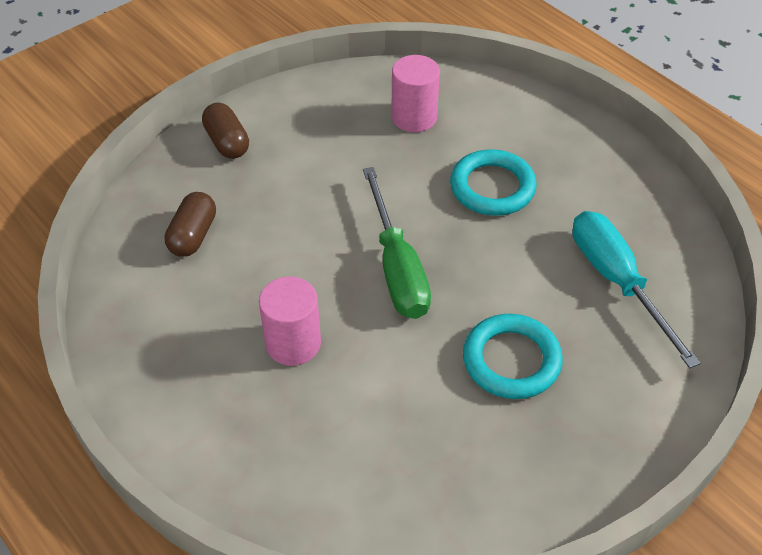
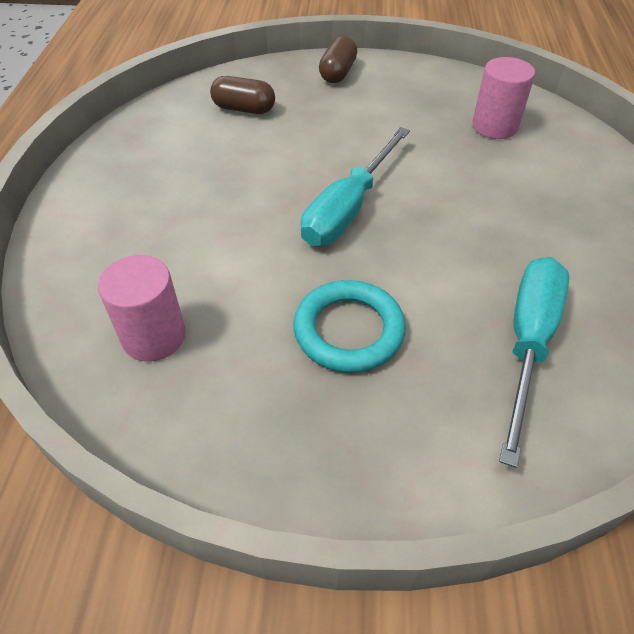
camera: 45 degrees right, 0 degrees up
(193, 235) = (244, 109): brown capsule -> brown capsule turned 45 degrees clockwise
(293, 343) = (213, 205): pink cylinder -> pink cylinder (154, 336)
(397, 267) = (348, 208): green screwdriver -> turquoise screwdriver
(492, 187) = (499, 204): turquoise ring -> none

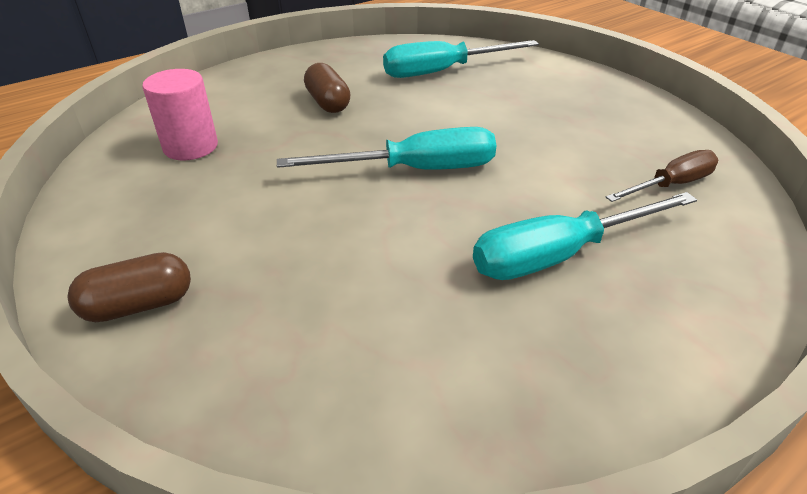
camera: 130 degrees left, 10 degrees down
(154, 336) = (671, 185): pink cylinder -> brown screwdriver
(185, 214) = (559, 254): none -> turquoise screwdriver
(244, 109) = (328, 342): brown capsule -> brown capsule (328, 103)
(349, 330) = (528, 120): turquoise ring -> none

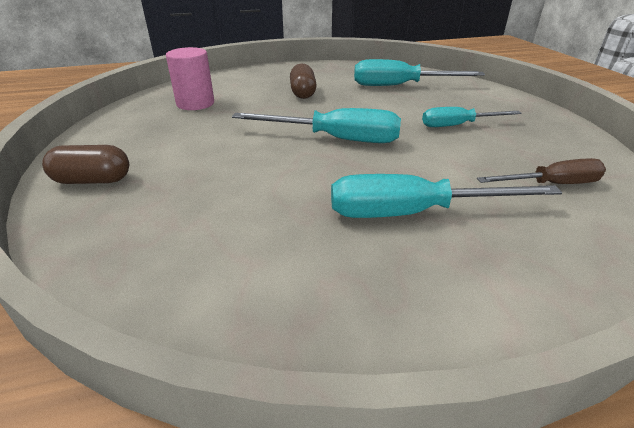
camera: 20 degrees right, 5 degrees down
(540, 122) = (458, 125): none -> turquoise screwdriver

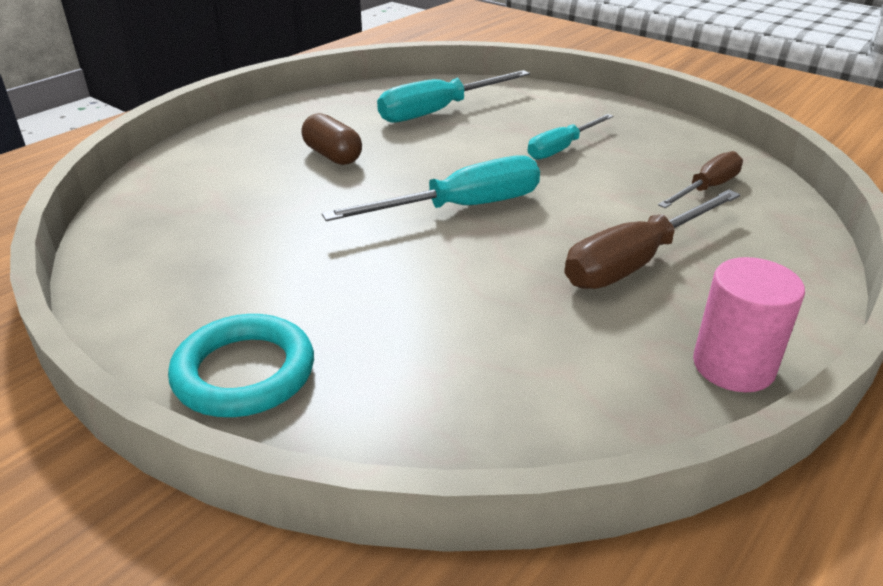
camera: 35 degrees left, 0 degrees up
(93, 180) = (244, 372): brown capsule -> turquoise ring
(195, 103) = (204, 218): pink cylinder -> pink cylinder (733, 366)
(413, 213) = (635, 261): turquoise screwdriver -> brown screwdriver

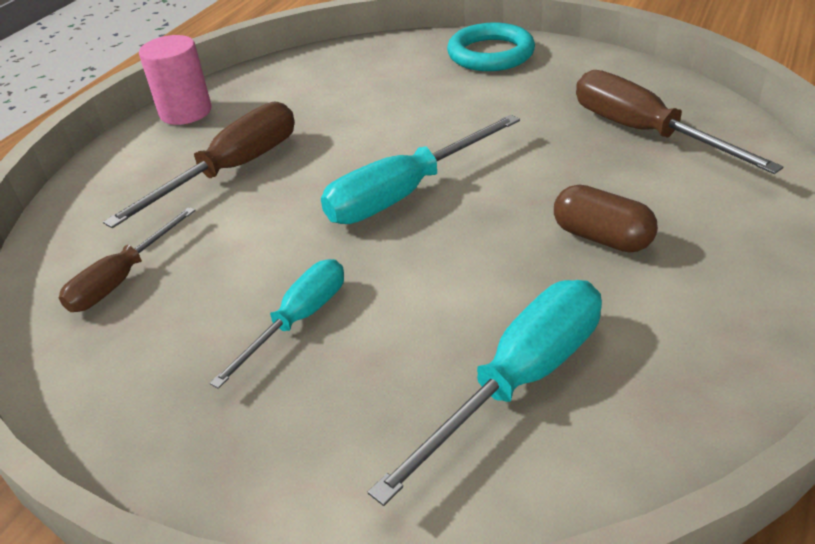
camera: 170 degrees right, 5 degrees up
(205, 218) = (644, 132): none -> brown screwdriver

